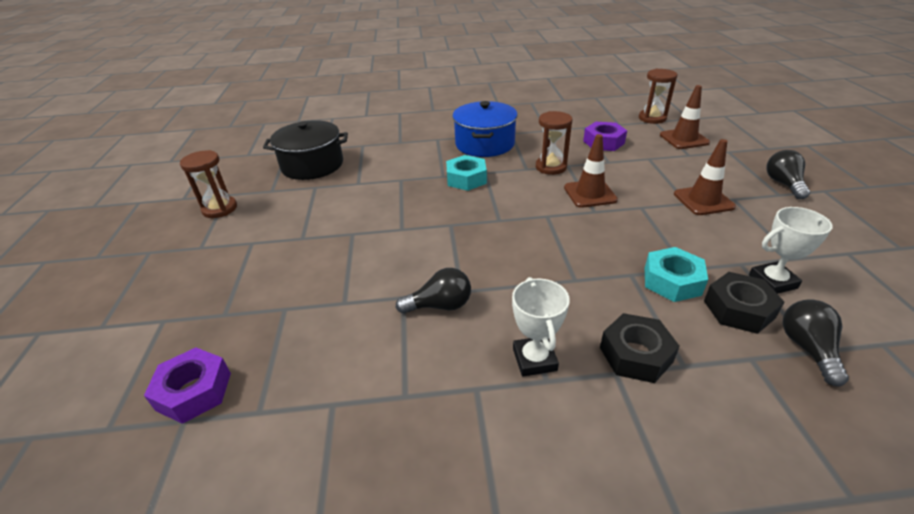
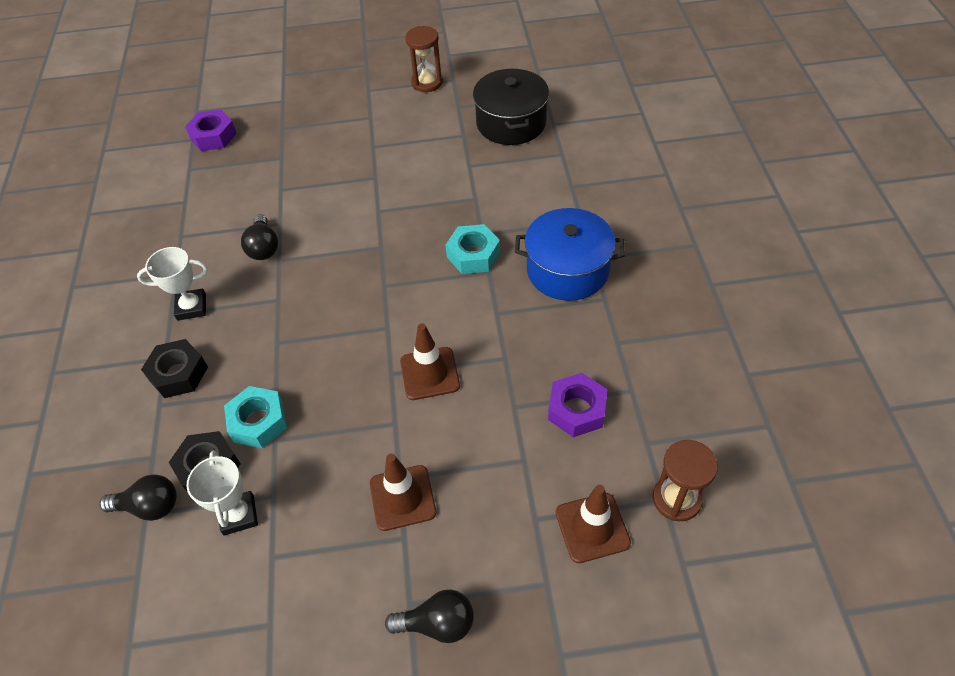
camera: 90 degrees right, 15 degrees up
(551, 167) = (500, 339): brown hourglass -> none

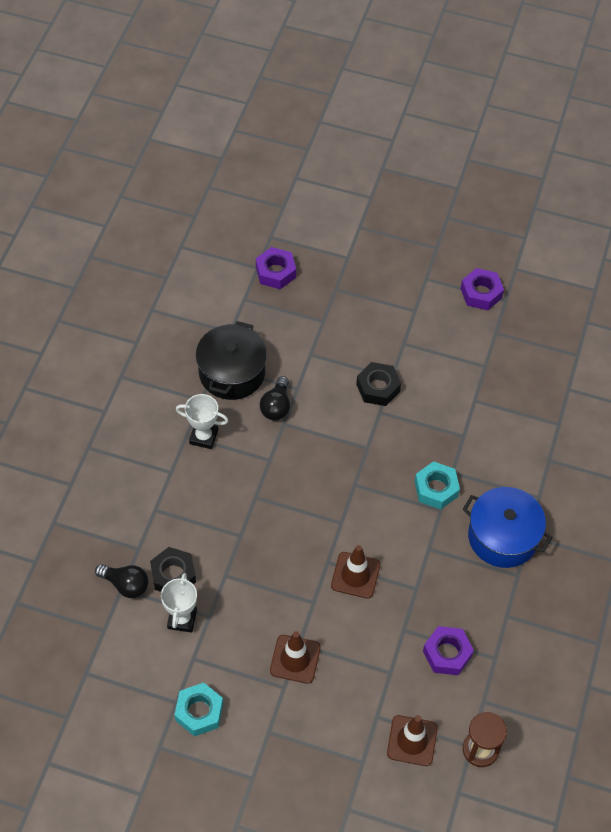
camera: 20 degrees right, 5 degrees up
(178, 374) = (176, 490): black nut -> black nut (378, 388)
(258, 422) = (219, 556): turquoise nut -> turquoise nut (199, 712)
(427, 83) = (481, 293): brown hourglass -> purple nut
(437, 623) = (281, 752): black light bulb -> none
(511, 123) = (532, 371): black pot -> black pot (232, 372)

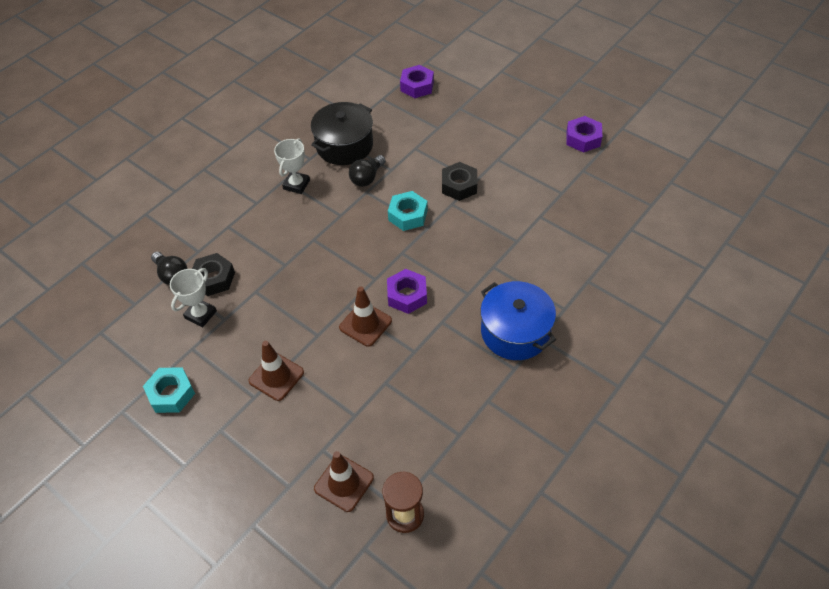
camera: 25 degrees right, 5 degrees down
(203, 437) = (296, 185): white trophy -> white trophy turned 75 degrees clockwise
(436, 489) = (472, 275): turquoise nut -> turquoise nut (408, 215)
(447, 653) = (415, 416): purple nut -> purple nut (407, 295)

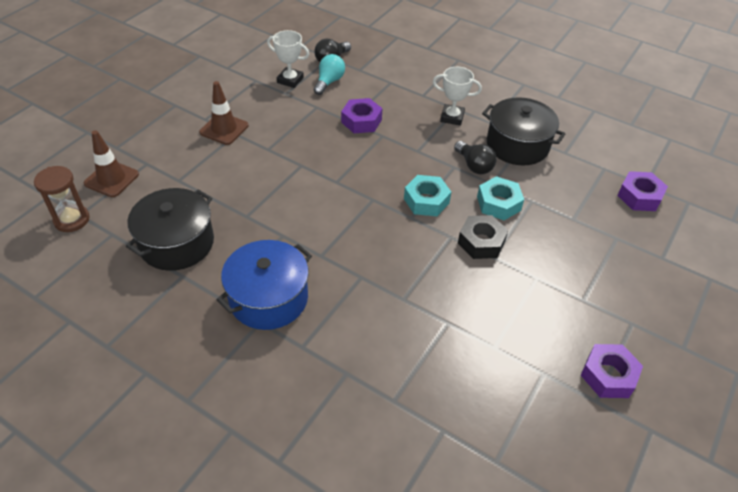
camera: 80 degrees right, 5 degrees down
(171, 394) = (212, 76): turquoise nut -> turquoise nut (498, 203)
(213, 279) = (329, 82): black nut -> turquoise light bulb
(365, 324) = (280, 179): brown traffic cone -> none
(367, 178) = (474, 165): black light bulb -> black light bulb turned 150 degrees counterclockwise
(407, 295) = (316, 206): purple nut -> purple nut (361, 121)
(446, 409) = (177, 243): none -> black pot

